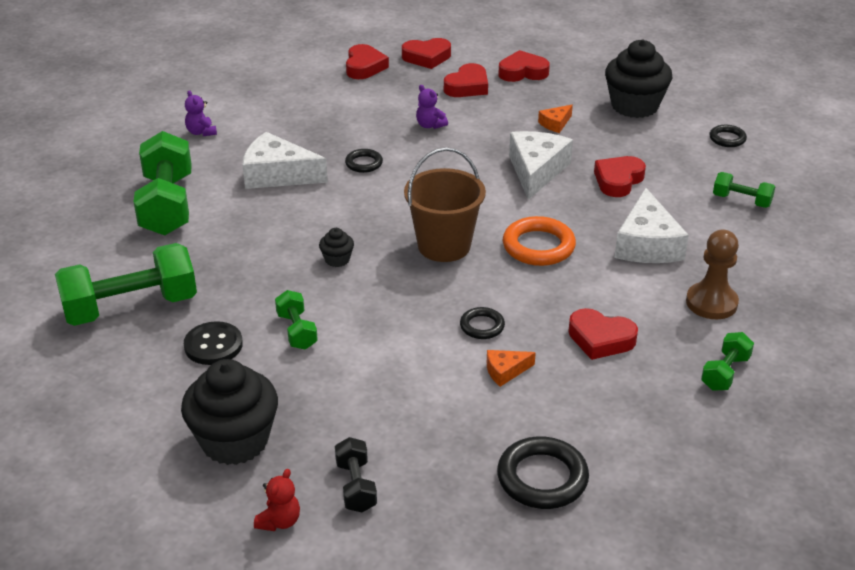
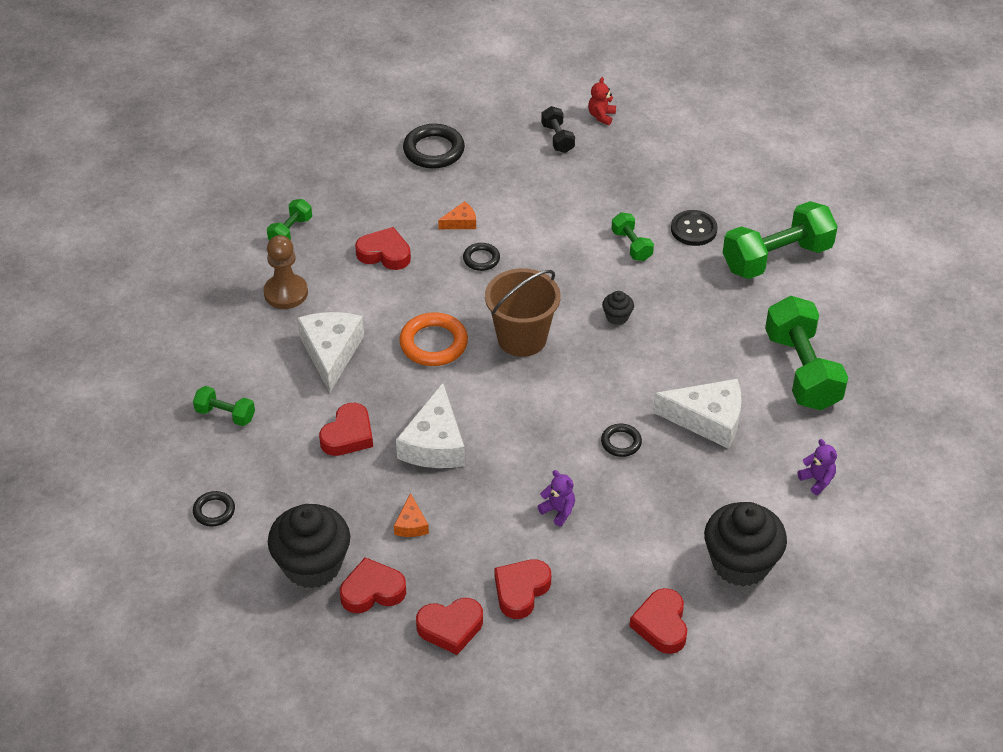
camera: 175 degrees right, 10 degrees up
(235, 441) = (648, 161): black cupcake -> black cupcake (740, 563)
(427, 57) = (582, 654): red heart -> red heart (372, 591)
(555, 124) = (411, 524): orange cheese -> orange cheese turned 135 degrees clockwise

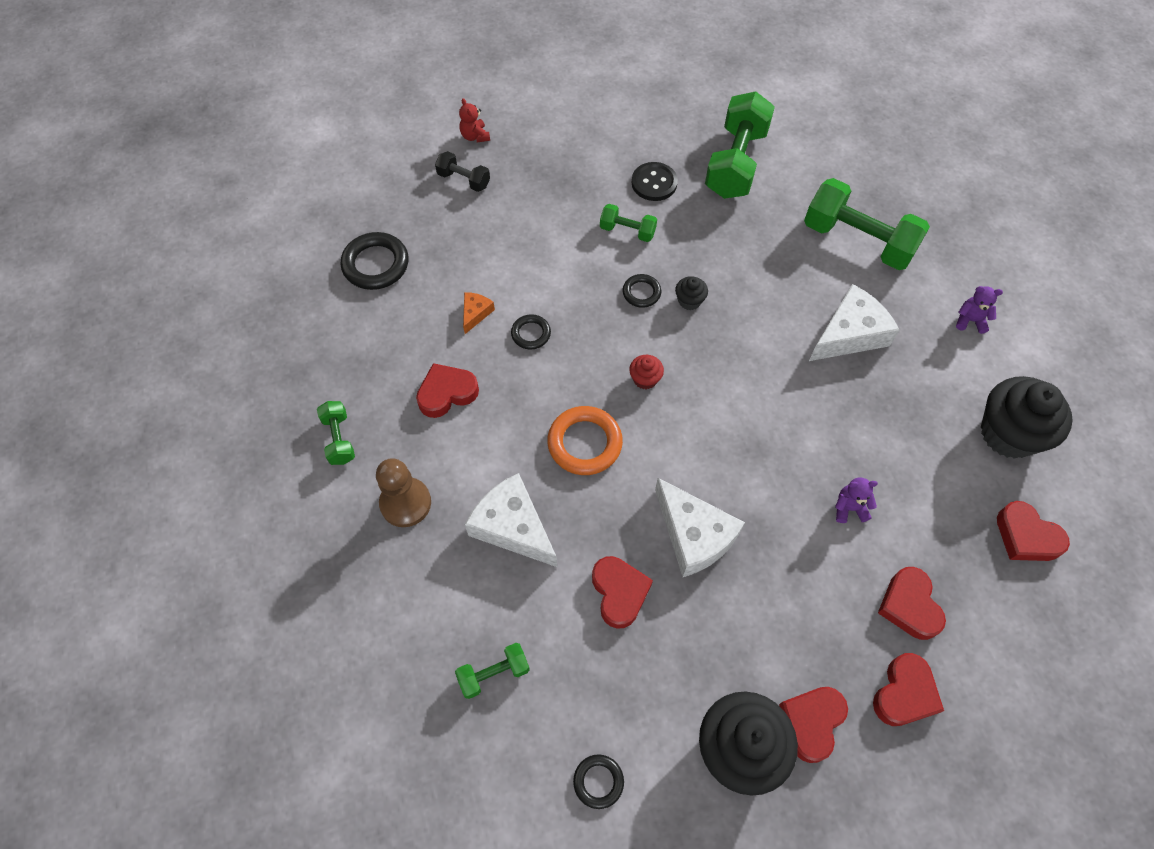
camera: 45 degrees left, 15 degrees up
(411, 524) = (765, 628): orange cheese -> none
(522, 338) = (645, 379): brown bucket -> red cupcake
(621, 442) = (819, 406): black ring -> black ring (641, 293)

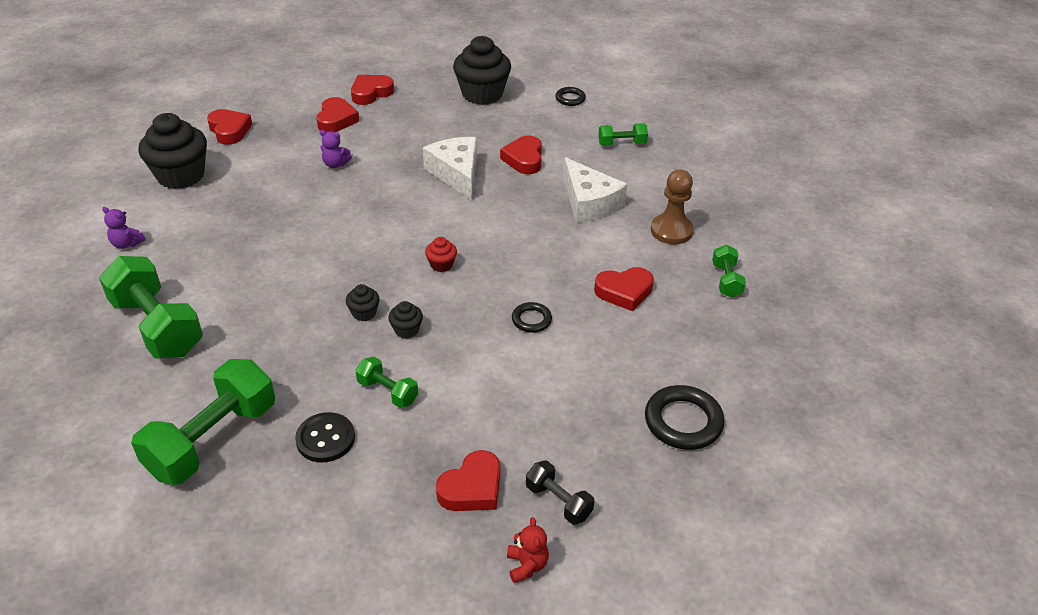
camera: 165 degrees left, 20 degrees down
(475, 313) = (581, 349): orange cheese -> none
(584, 443) = (514, 236): orange ring -> none
(641, 293) = (406, 330): black ring -> black cupcake
(811, 722) = (434, 94): red heart -> red heart (472, 488)
(849, 334) = (239, 257): white cheese -> none

